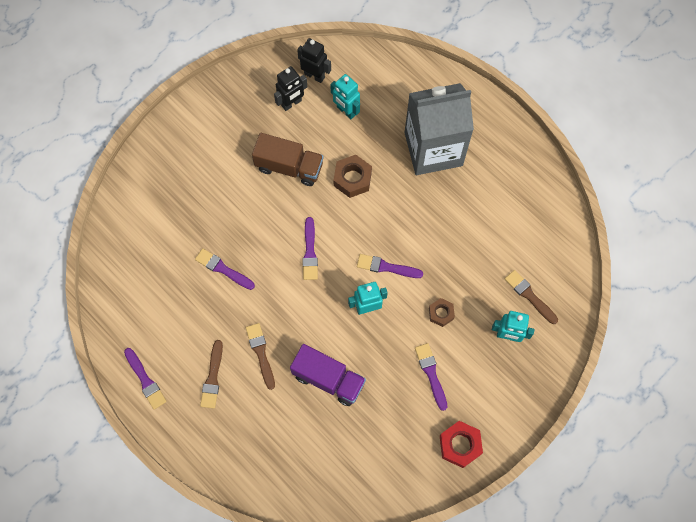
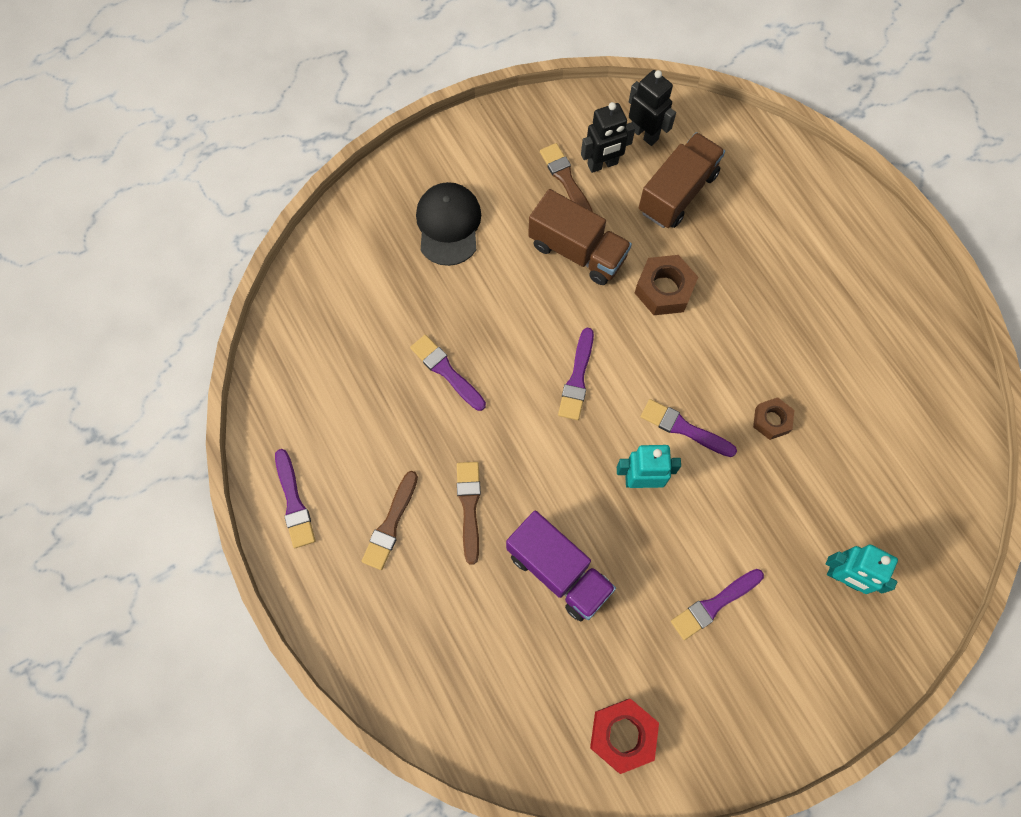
camera: 15 degrees right, 0 degrees up
(198, 170) = (448, 225): none -> black cap
(346, 111) = (677, 193): turquoise robot -> brown truck
(431, 374) = (714, 604): purple brush -> purple brush turned 120 degrees counterclockwise
(433, 149) = (792, 275): grey carton -> none
(441, 313) = (749, 517): brown nut -> brown nut (771, 420)
(460, 445) = (734, 727): red nut -> red nut (622, 735)
(529, 296) = (890, 526): brown brush -> brown brush (566, 180)

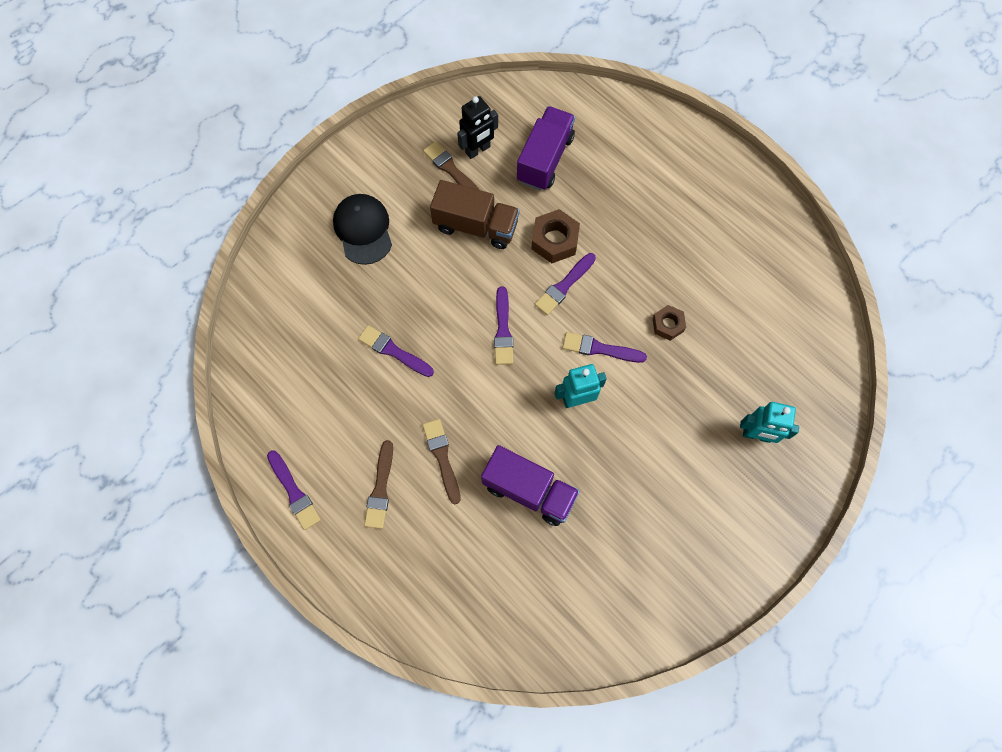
camera: 15 degrees left, 0 degrees up
(622, 735) = (615, 608): red nut -> none
(644, 134) = (505, 117): black robot -> none
(677, 193) = (545, 159): brown truck -> purple truck
(714, 604) = (660, 484): purple brush -> purple brush (564, 286)

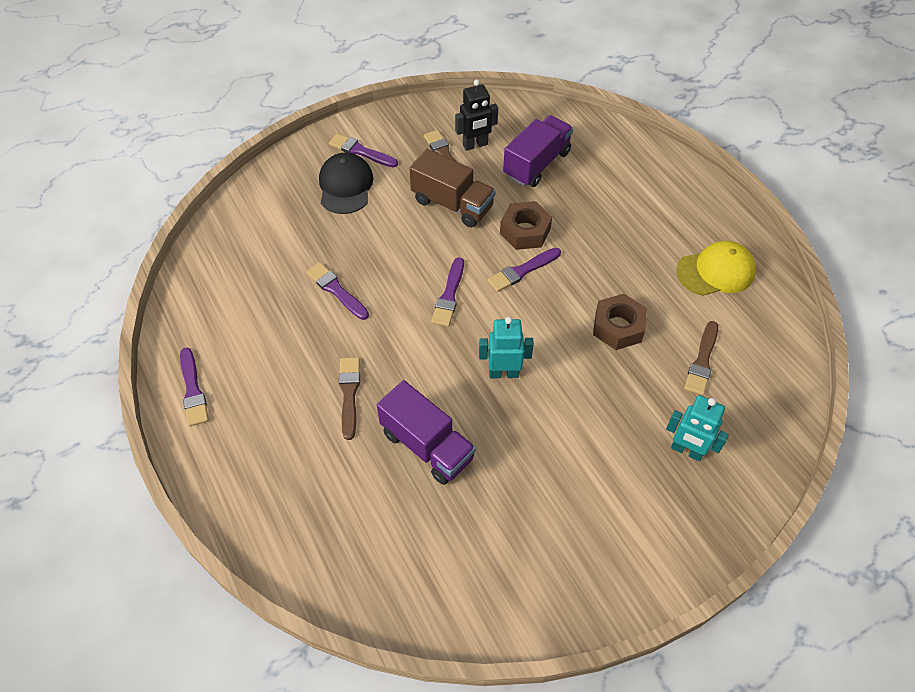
camera: 15 degrees right, 15 degrees down
(380, 488) = (278, 407): brown brush -> brown brush (702, 361)
(600, 349) = (541, 333): purple brush -> purple brush (361, 151)
(667, 325) = (618, 327): brown nut -> brown nut, size x1.57
(742, 242) = (716, 271): none -> yellow cap

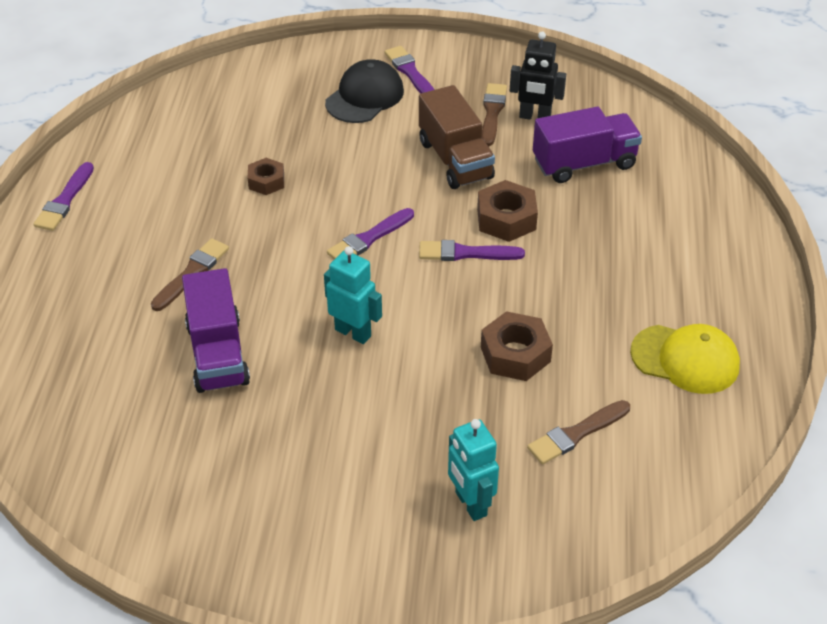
camera: 35 degrees right, 10 degrees down
(336, 290) = (266, 181): purple brush -> brown nut

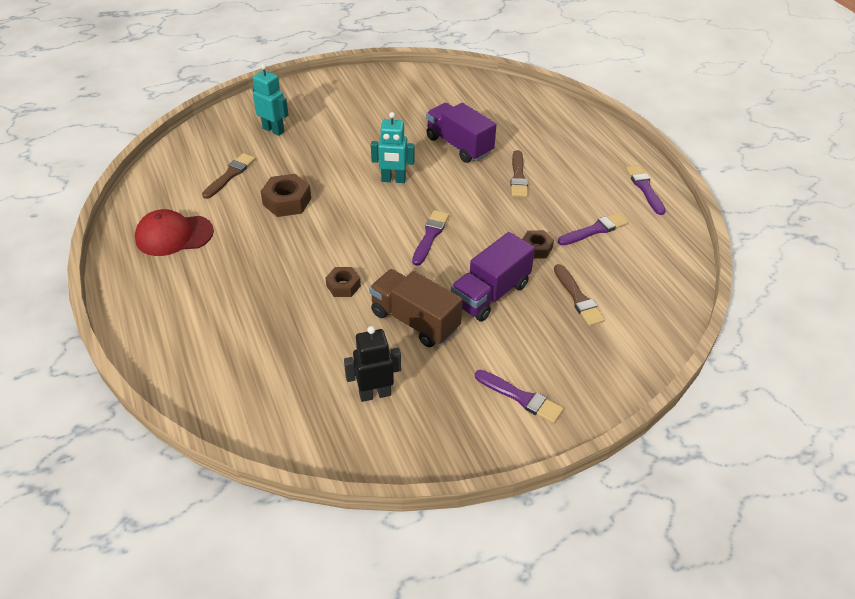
camera: 150 degrees right, 0 degrees up
(365, 96) = (536, 352): black cap -> none
(465, 253) = (357, 250): purple brush -> purple brush (594, 230)
(492, 112) = (415, 382): brown brush -> brown brush (578, 298)
(506, 219) = (343, 286): brown nut -> brown nut, size x0.64
(584, 163) = (306, 361): purple truck -> purple truck (490, 294)
(685, 359) = (174, 235): yellow cap -> red cap

